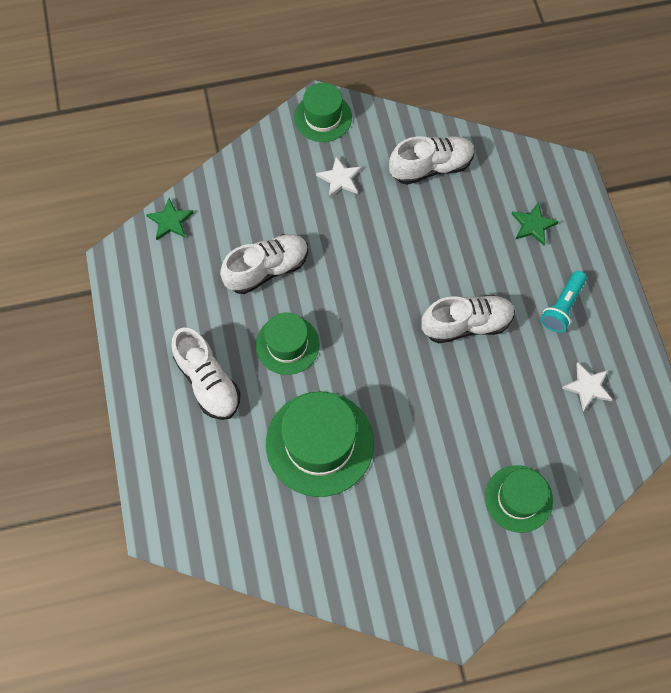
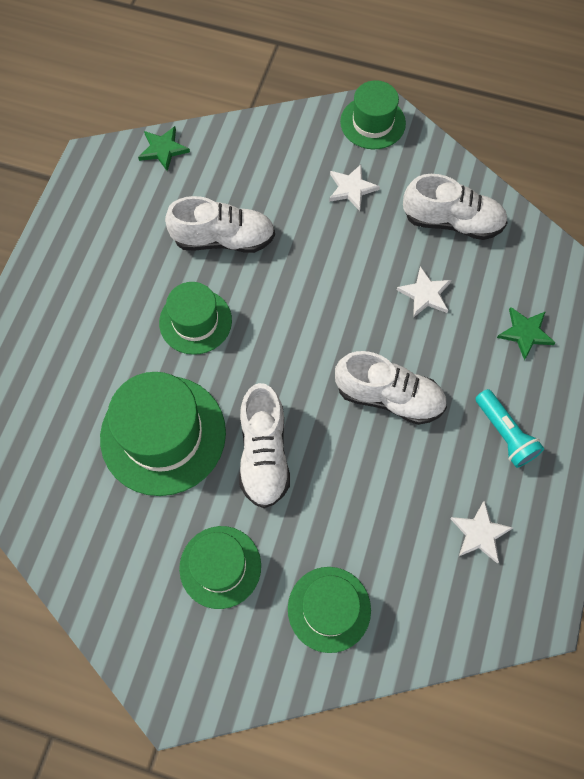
camera: 30 degrees right, 0 degrees up
(208, 382) = (97, 316): white shoe -> white shoe (264, 454)
(424, 514) = (220, 567): none -> green hat
(445, 233) = (425, 294): none -> white star
(562, 307) = (504, 434): turquoise flashlight -> turquoise flashlight turned 90 degrees counterclockwise

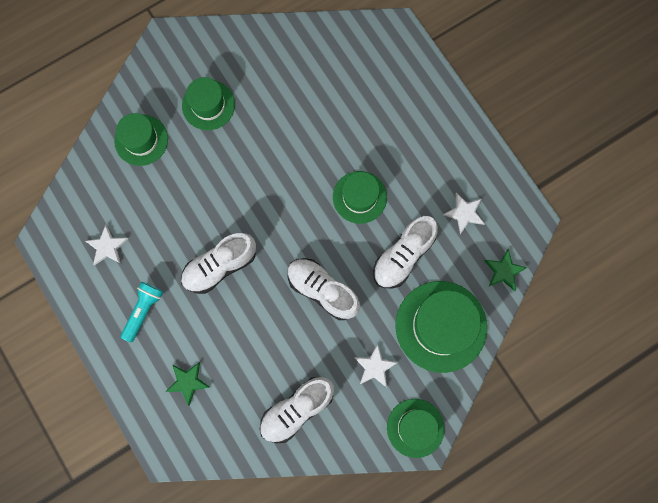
camera: 130 degrees right, 10 degrees up
(163, 434) = (304, 129): green hat -> green hat (441, 326)
(264, 454) = (247, 172): white shoe -> white shoe (322, 290)
(425, 294) = (263, 345): white star -> white star (464, 213)
(504, 434) = (143, 311): turquoise flashlight -> turquoise flashlight turned 105 degrees clockwise

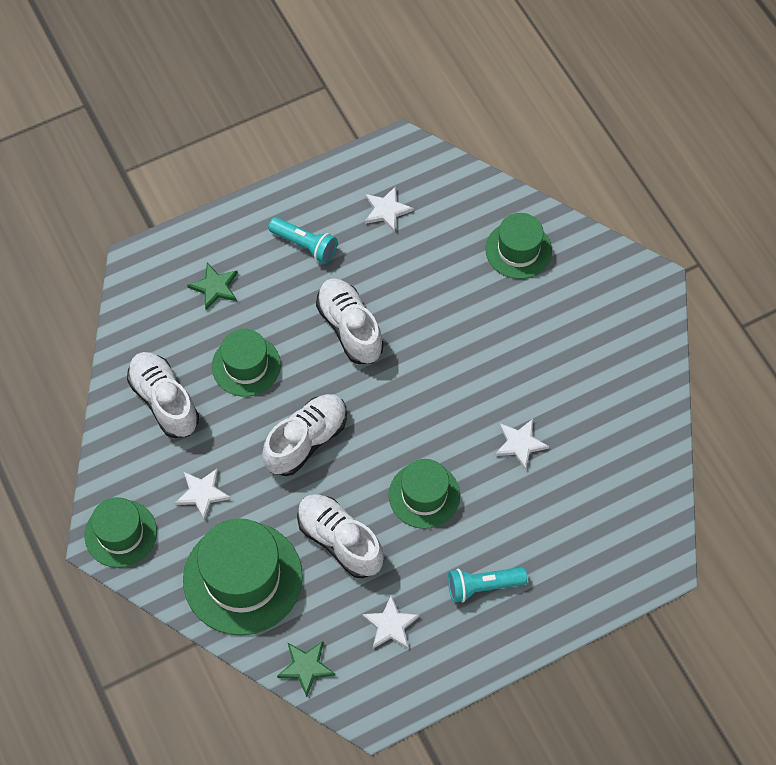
camera: 95 degrees right, 15 degrees down
(208, 105) = (561, 326): green hat -> green hat (246, 365)
(311, 130) = (520, 444): none -> white star
(427, 150) = (483, 586): none -> turquoise flashlight

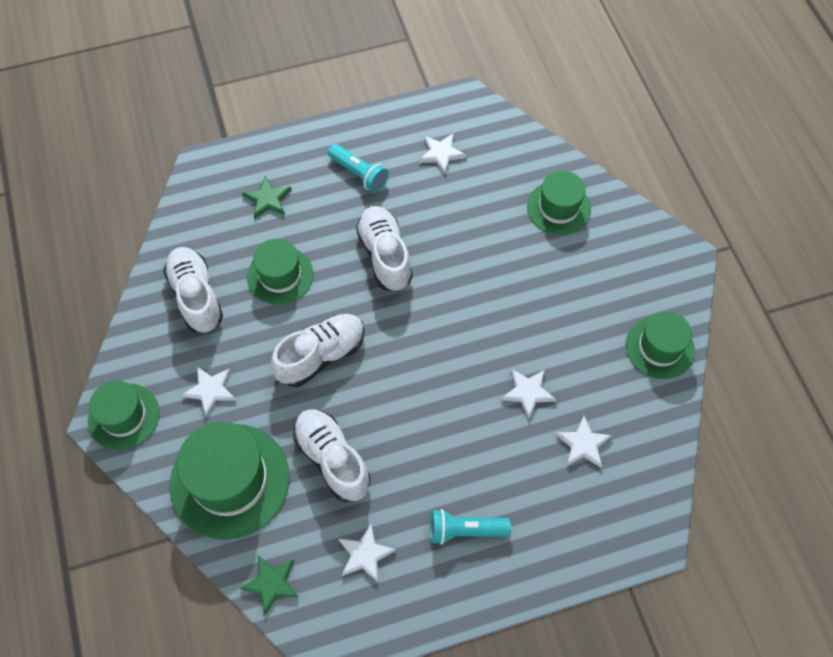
camera: 10 degrees right, 0 degrees up
(424, 495) = (424, 427): green hat -> green hat (659, 347)
(582, 486) = (583, 444): none -> white star

